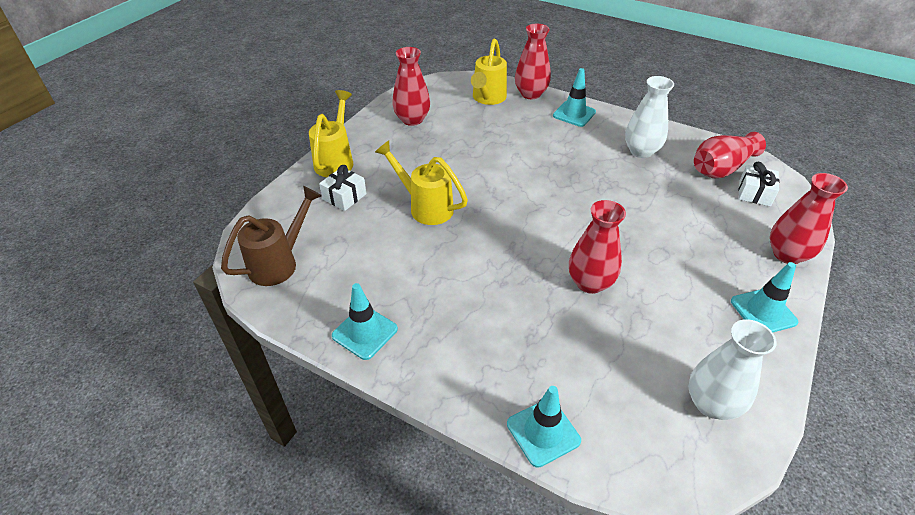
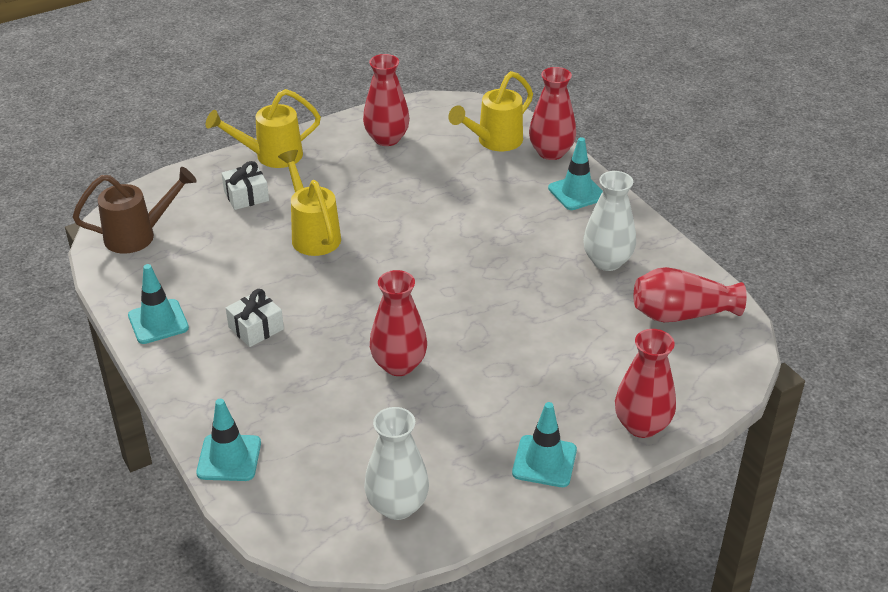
camera: 30 degrees right, 5 degrees down
(336, 160) = (270, 156): yellow watering can -> yellow watering can turned 150 degrees counterclockwise
(754, 193) = (687, 354): white gift -> white gift (256, 328)

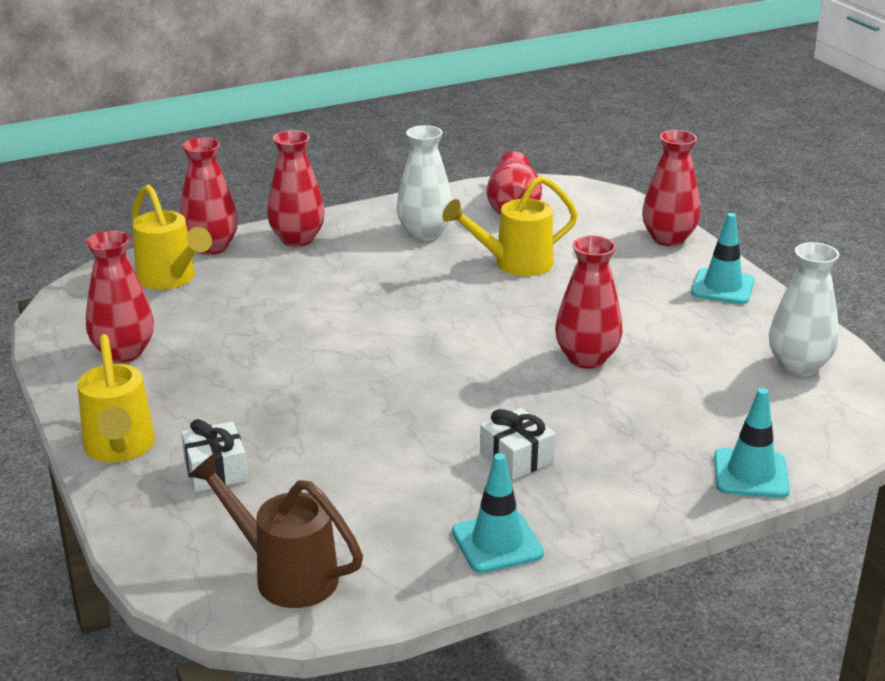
camera: 85 degrees left, 10 degrees down
(139, 235) = (284, 574): brown watering can -> brown watering can turned 45 degrees counterclockwise
(312, 234) = (325, 414): yellow watering can -> yellow watering can (513, 264)
(576, 192) = (297, 239): turquoise traffic cone -> red vase

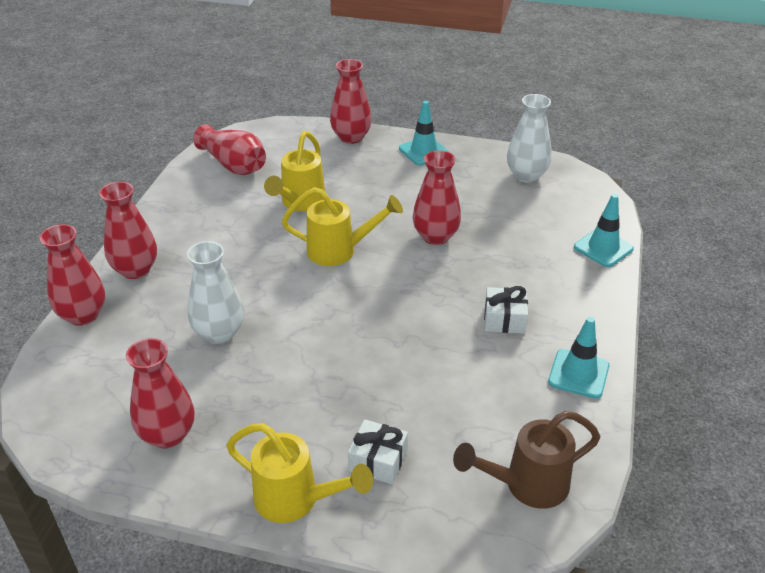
camera: 50 degrees left, 10 degrees up
(171, 280) = (99, 358): yellow watering can -> yellow watering can (340, 251)
(425, 233) = (213, 214): white vase -> white vase (219, 333)

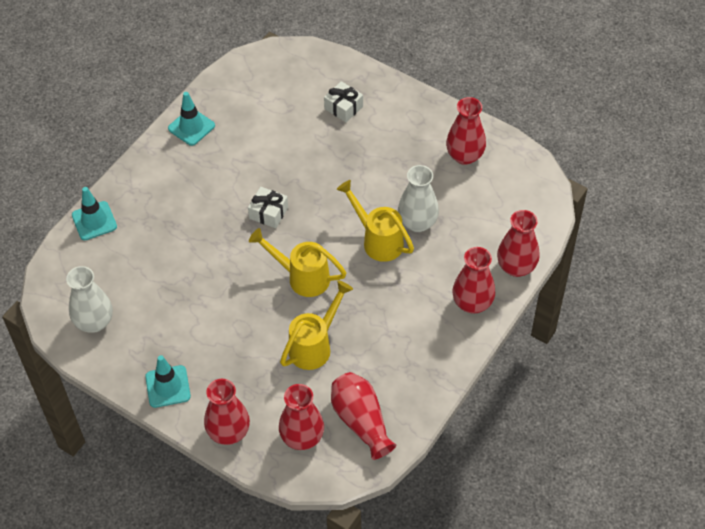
camera: 160 degrees left, 15 degrees up
(296, 500) = (397, 98): yellow watering can -> yellow watering can (377, 240)
(435, 236) = (217, 271): red vase -> red vase (302, 437)
(504, 319) = (212, 179): white gift -> white gift (268, 213)
(526, 485) = (268, 73): brown watering can -> none

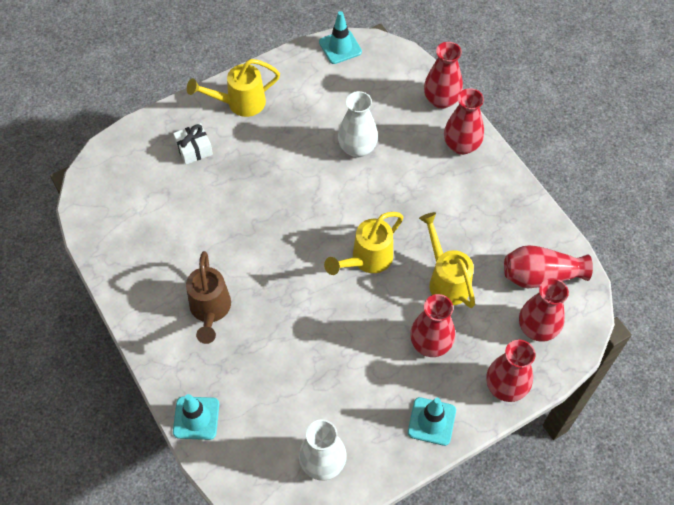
camera: 65 degrees left, 5 degrees up
(191, 127) = (133, 283): turquoise traffic cone -> turquoise traffic cone (340, 47)
(193, 188) = (210, 311): none -> brown watering can
(268, 213) = (279, 258): white gift -> none
(377, 240) = (358, 185): yellow watering can -> yellow watering can (239, 103)
(464, 156) = (306, 84): red vase -> red vase (430, 343)

